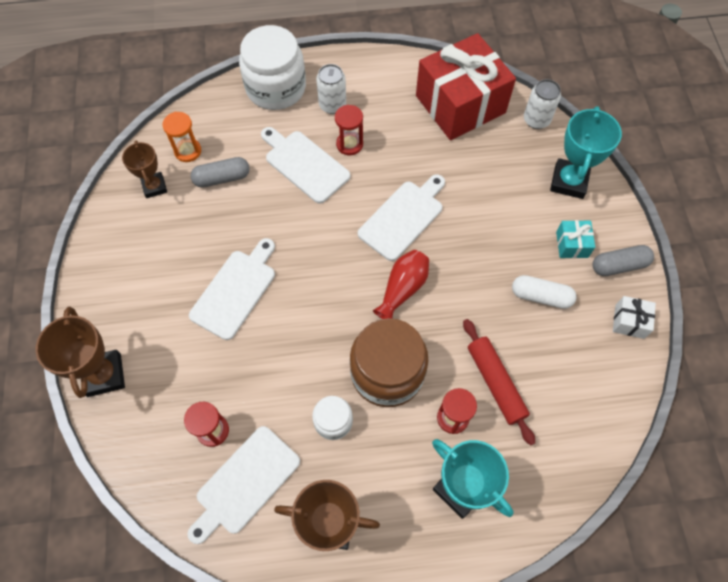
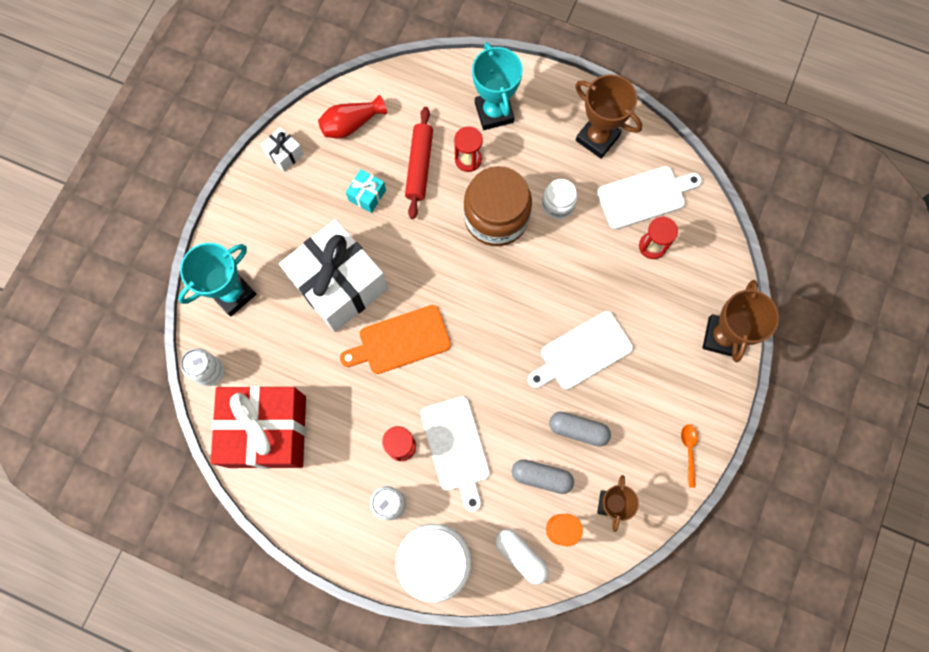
camera: 150 degrees left, 10 degrees up
(100, 259) = (689, 451): none -> orange spoon
(402, 289) = (442, 277): red vase -> red vase (351, 124)
(403, 218) = (400, 341): white cutting board -> orange cutting board
(488, 234) = (339, 284): none -> white gift
(541, 296) = (336, 210): white capsule -> white capsule (521, 556)
(572, 244) = (277, 237): turquoise gift -> turquoise gift (367, 195)
(619, 265) = (254, 199): grey capsule -> grey capsule (578, 430)

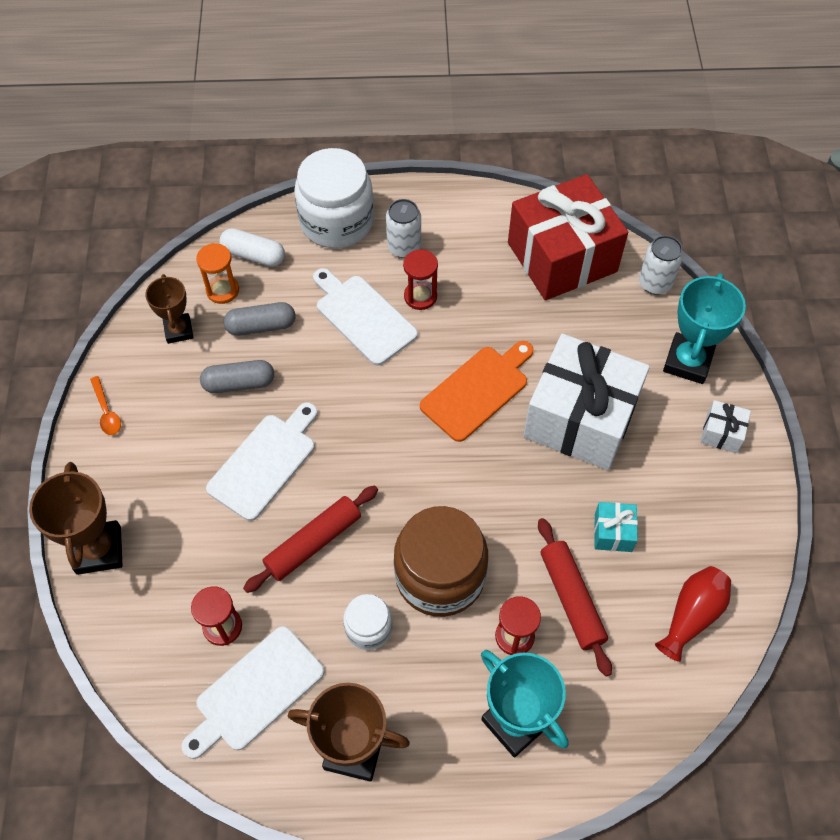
camera: 155 degrees right, 15 degrees down
(284, 154) = (745, 538): white gift -> white gift (721, 433)
(571, 276) = (313, 543): none -> red rolling pin

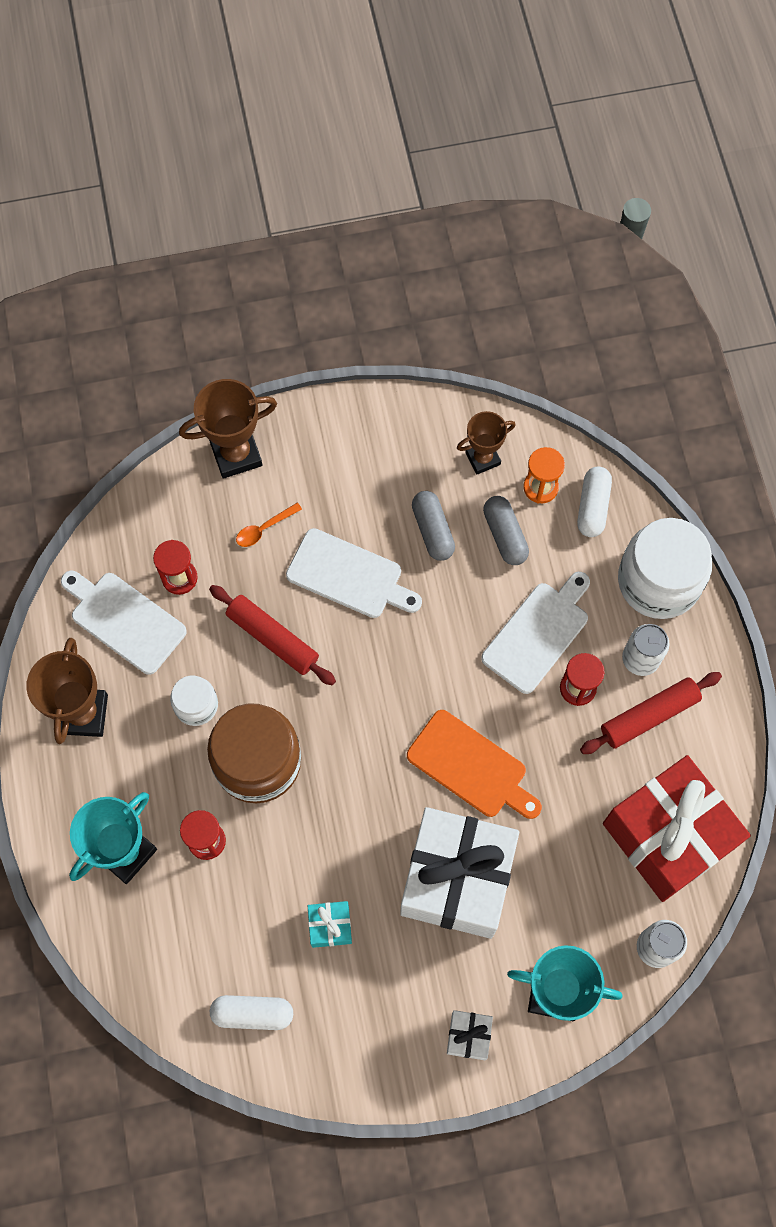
camera: 80 degrees right, 10 degrees up
(106, 412) = (377, 419): orange spoon -> orange spoon (264, 529)
(571, 599) = (252, 891): red rolling pin -> red rolling pin (649, 716)
(691, 615) = (252, 1013): red vase -> white capsule

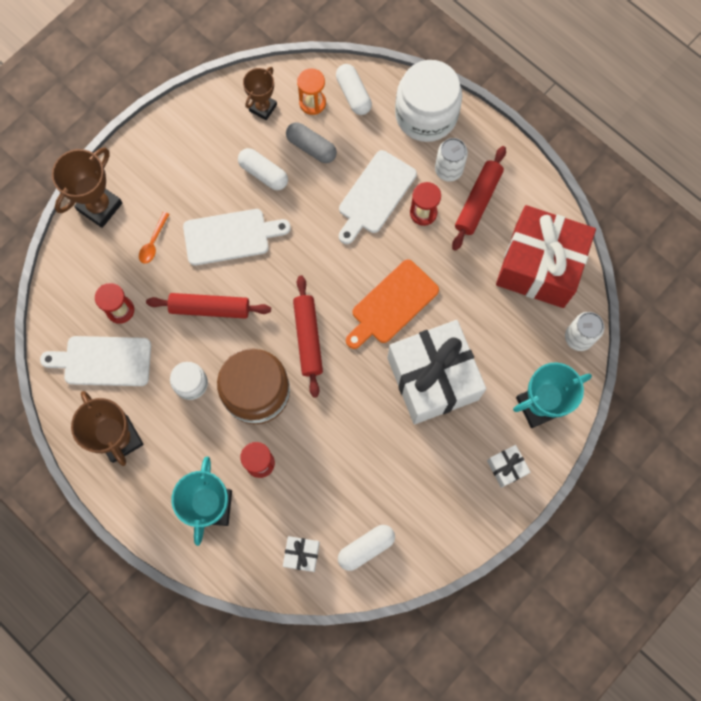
camera: 35 degrees left, 5 degrees up
(180, 971) = (302, 554): none -> white gift
(330, 926) = (375, 461): turquoise gift -> none
(353, 741) = (308, 338): none -> red rolling pin
(432, 530) = (263, 173): grey capsule -> white capsule
(471, 766) = (392, 304): orange cutting board -> orange cutting board turned 135 degrees clockwise
(538, 634) = (375, 195): white cutting board -> white cutting board turned 150 degrees counterclockwise

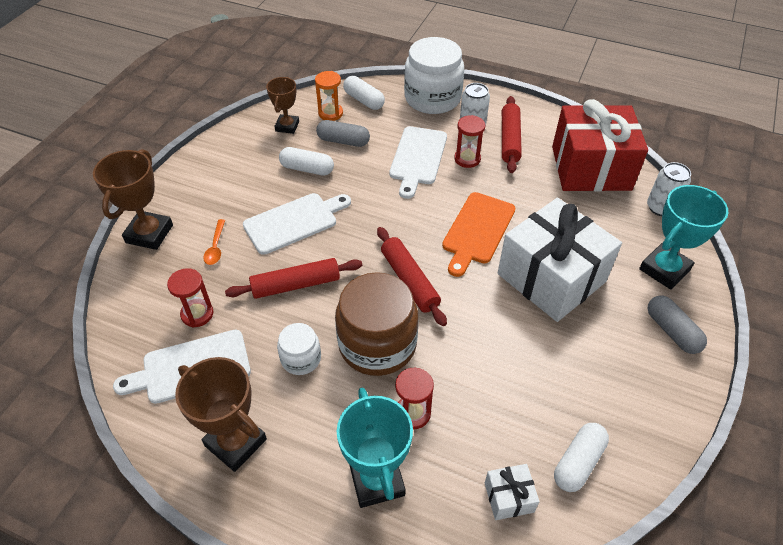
camera: 20 degrees left, 25 degrees down
(506, 467) = (672, 331): white gift -> grey capsule

